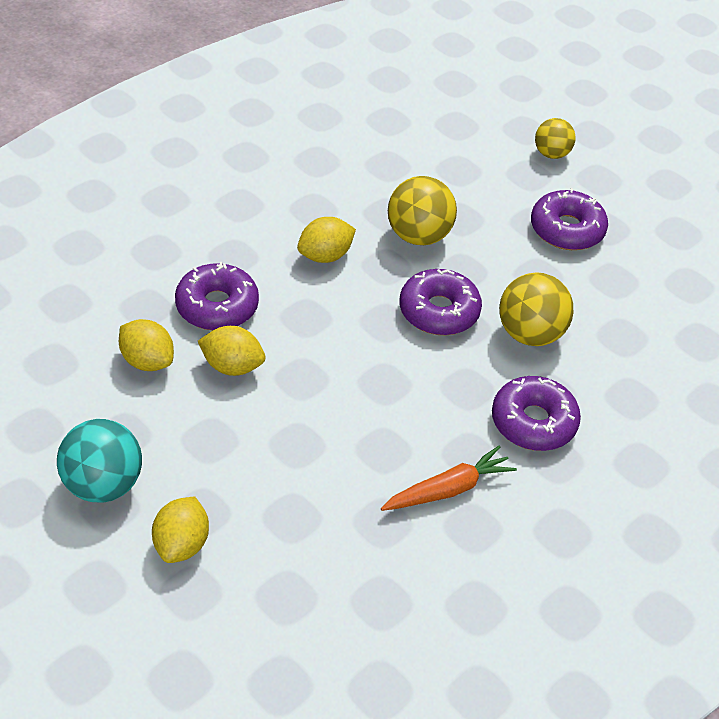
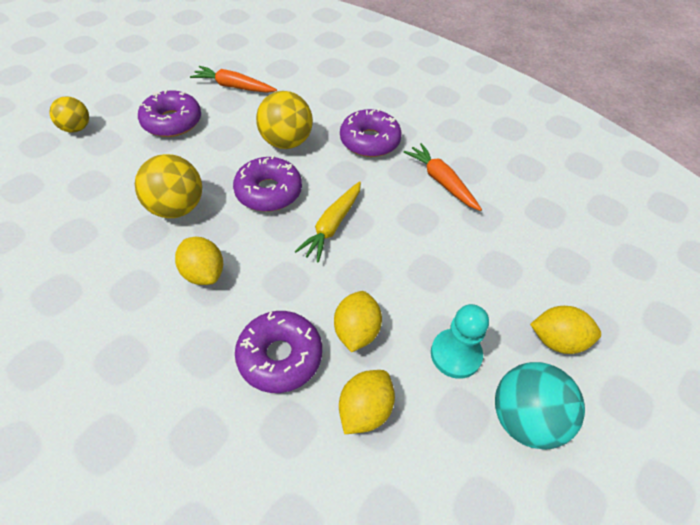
camera: 95 degrees left, 5 degrees up
(186, 444) = (455, 354): none -> turquoise pawn
(379, 363) = (332, 226): none -> yellow carrot
(647, 287) = (234, 87): none -> orange carrot

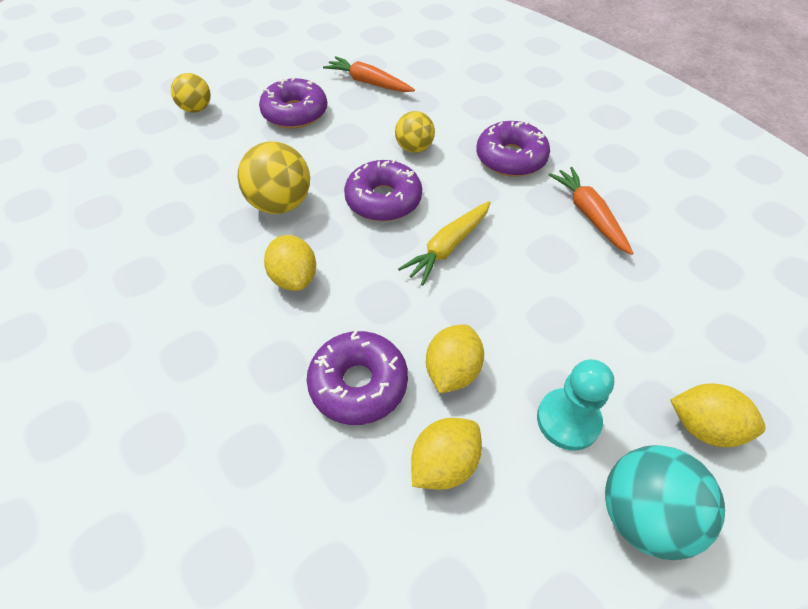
camera: 15 degrees right, 0 degrees up
(286, 142) = (414, 148): yellow ball -> yellow ball, size x0.63

